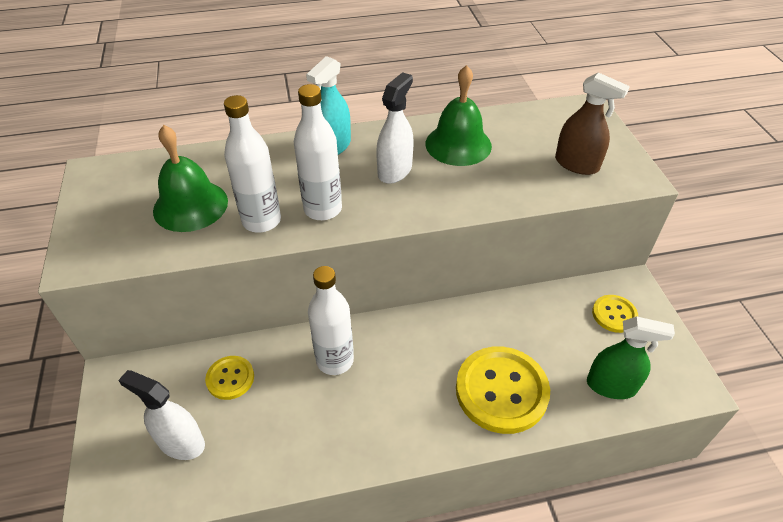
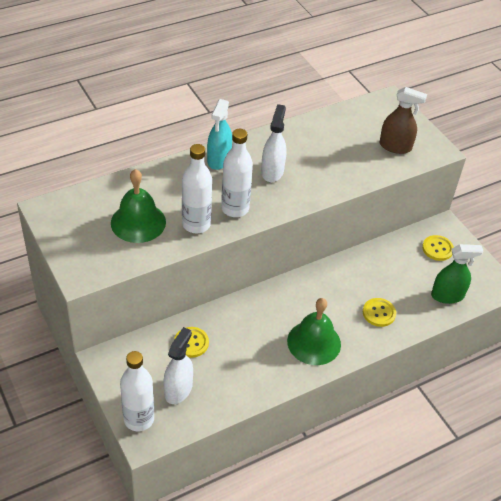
camera: 20 degrees left, 0 degrees up
(181, 442) = (178, 389): white spray bottle -> white spray bottle turned 105 degrees clockwise
(335, 360) = (259, 316): white bottle -> white bottle (139, 419)
(458, 144) = (309, 144): green bell -> green bell (314, 342)
(501, 391) = (379, 313): yellow button -> yellow button, size x0.52

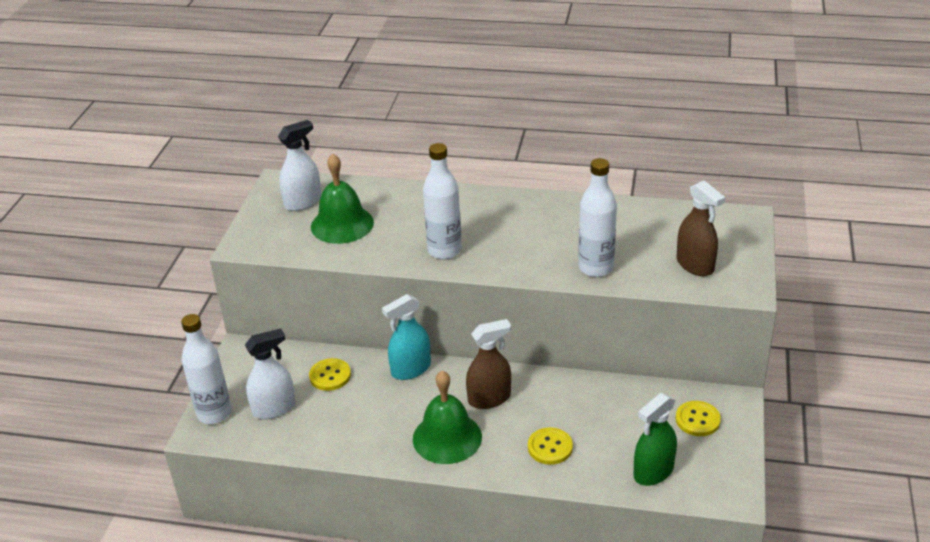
camera: 45 degrees right, 10 degrees down
(196, 224) = (391, 248): white bottle -> white bottle (595, 268)
(219, 159) = (482, 203): turquoise spray bottle -> turquoise spray bottle (411, 369)
(272, 171) = (523, 234): white spray bottle -> white spray bottle (303, 202)
(311, 300) = (489, 398): none -> brown spray bottle
(447, 295) = (653, 472): green spray bottle -> green spray bottle turned 105 degrees clockwise

